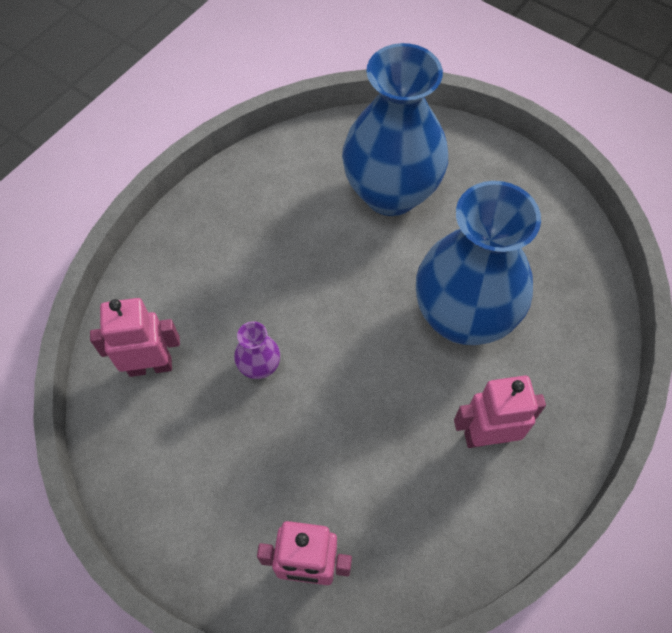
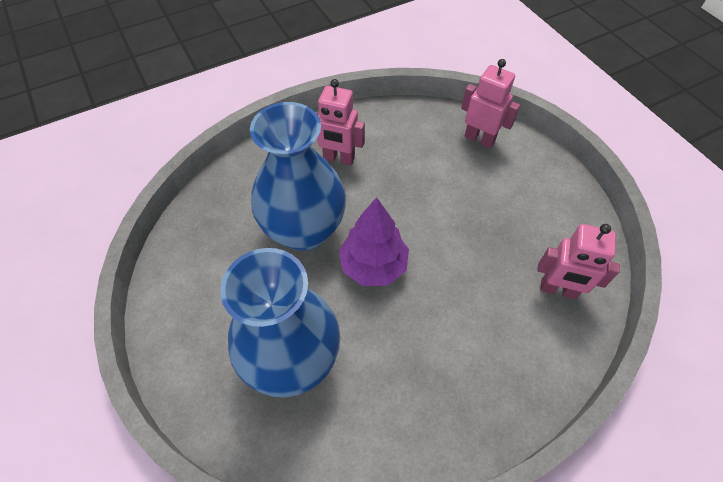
camera: 155 degrees left, 5 degrees down
(259, 366) = (471, 256): purple vase -> none
(364, 309) = (373, 265): none -> purple tree

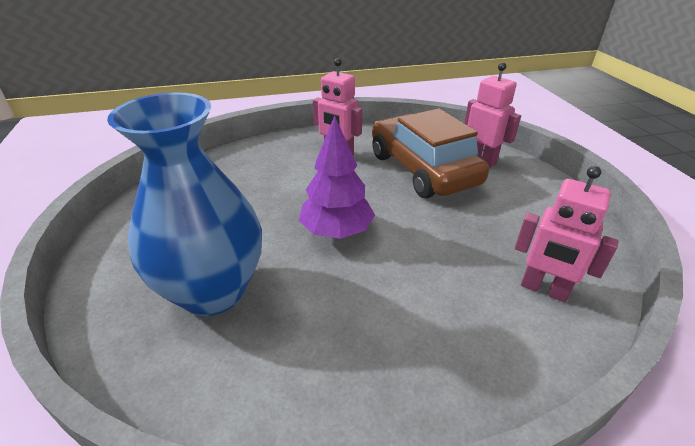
camera: 15 degrees right, 20 degrees down
(304, 230) = (281, 195): blue vase -> none
(427, 164) = (422, 169): none -> brown car

